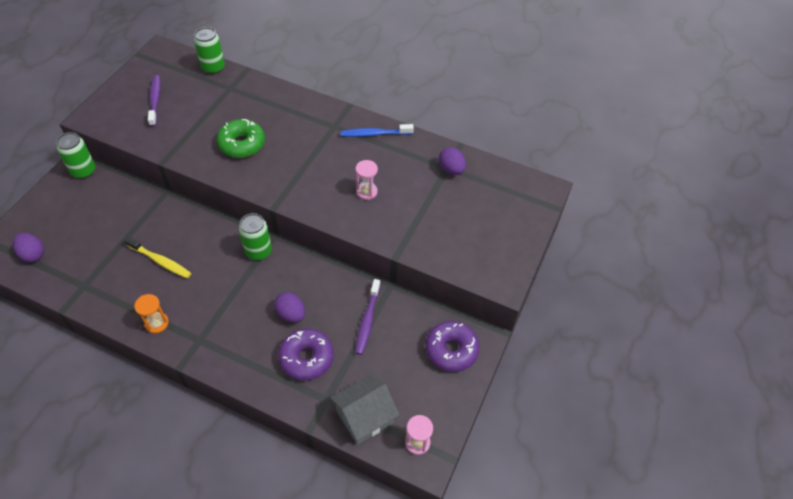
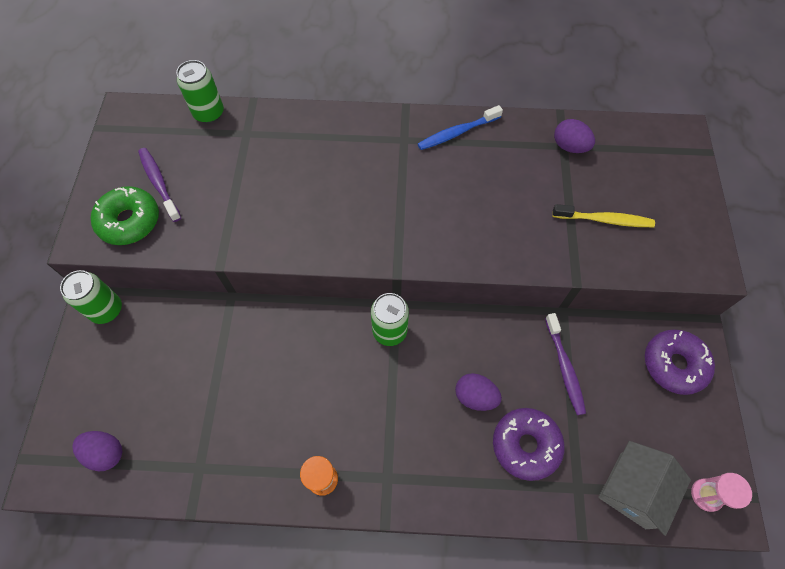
camera: 20 degrees left, 10 degrees up
(160, 261) = (278, 393): yellow toothbrush -> yellow toothbrush (604, 220)
(242, 144) = (307, 203): green donut -> green donut (129, 221)
(366, 192) = (493, 211): pink hourglass -> none

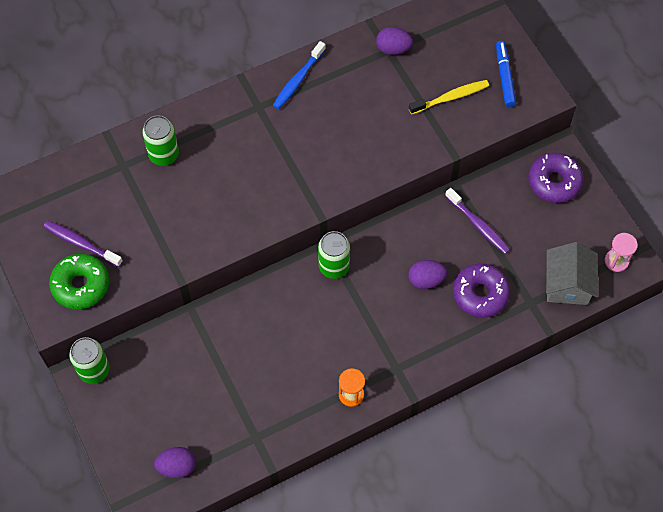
camera: 30 degrees left, 0 degrees up
(209, 113) = (77, 164): green can -> green can (164, 155)
(676, 226) = (504, 77): none -> blue marker

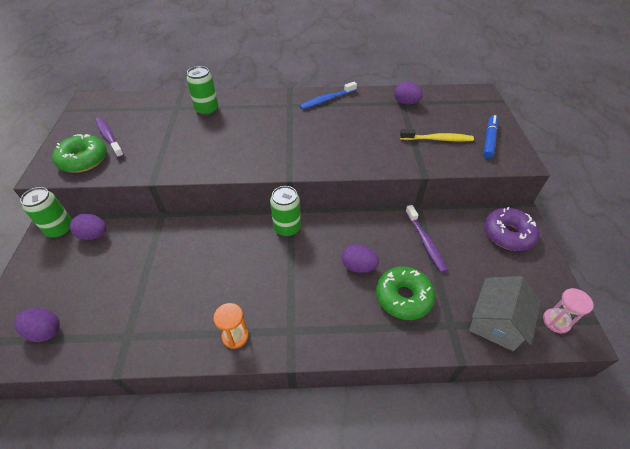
camera: 25 degrees right, 15 degrees down
(137, 360) = (94, 235): none -> purple egg
(480, 294) = (403, 297): purple donut -> green donut

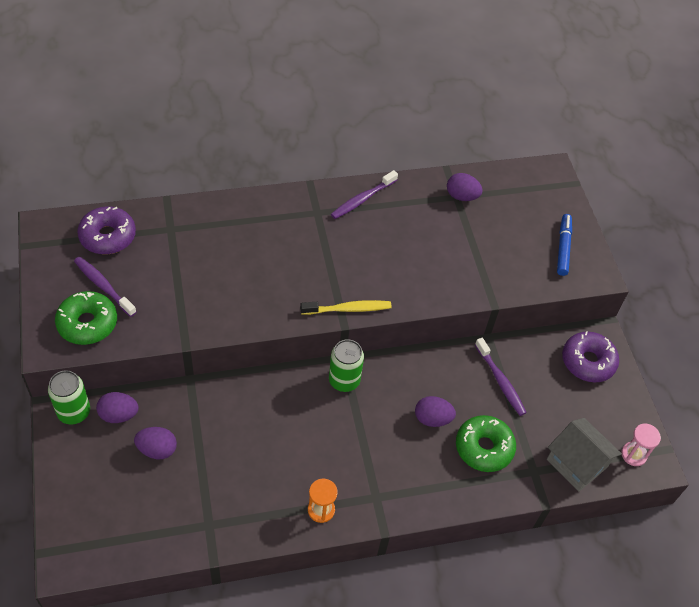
camera: 15 degrees left, 5 degrees up
(45, 331) = (118, 531): purple egg -> purple egg (157, 449)
(129, 109) = (108, 236): none -> purple donut
(207, 110) = (212, 230): green can -> none
(327, 100) = (362, 199): blue toothbrush -> purple toothbrush
(438, 139) = (505, 252): yellow toothbrush -> yellow toothbrush (348, 309)
(496, 322) = (576, 463): grey house -> grey house turned 60 degrees counterclockwise

